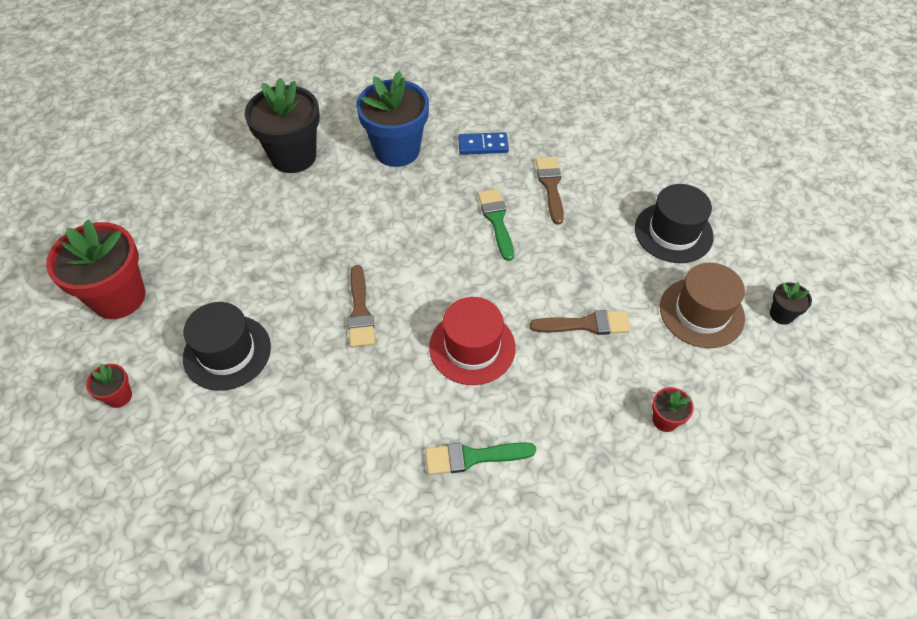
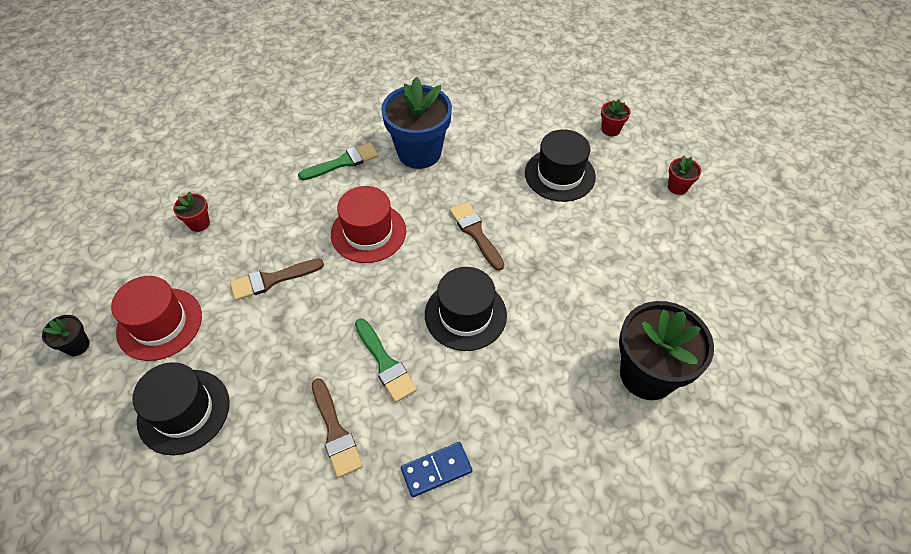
camera: 160 degrees right, 0 degrees up
(118, 297) = (677, 187): red flower pot -> red flower pot, size x0.44
(397, 150) = (537, 424): blue flower pot -> blue flower pot (419, 152)
(411, 238) = (465, 314): none -> black hat
(701, 312) = (159, 324): brown hat -> red hat

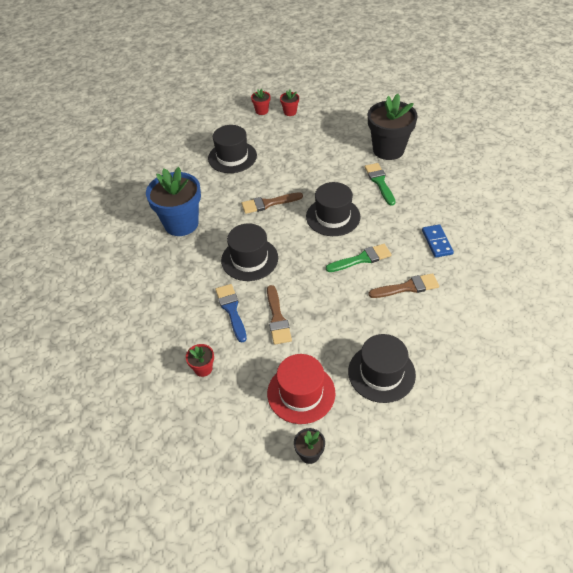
camera: 75 degrees left, 5 degrees down
(283, 231) = (231, 310): none -> blue brush
(343, 162) = (172, 269): green brush -> green brush (380, 182)
(368, 232) = (249, 259): red hat -> black hat
(610, 129) = (202, 128): red flower pot -> red flower pot (290, 112)

